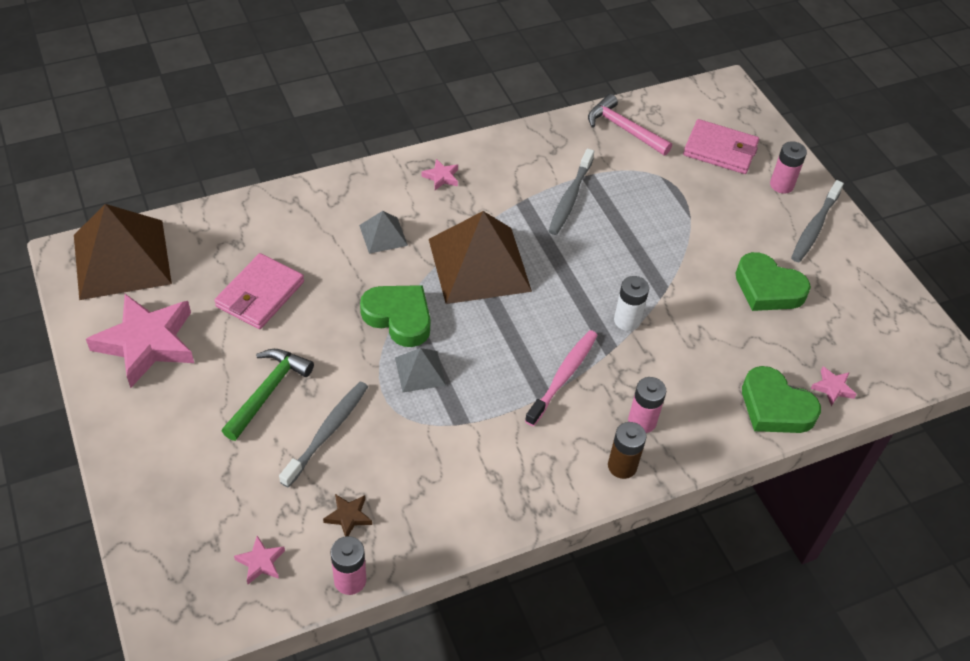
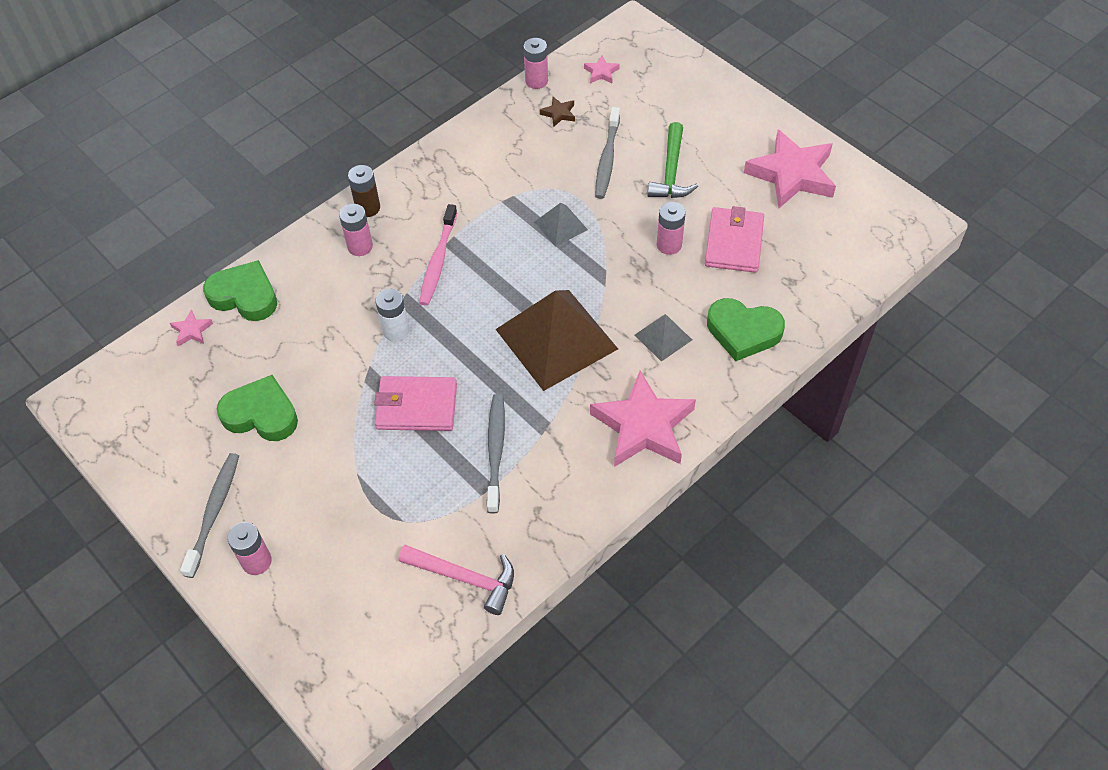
camera: 165 degrees right, 5 degrees up
(121, 259) = (874, 232): brown pyramid -> none
(324, 313) = (669, 245): none -> pink battery
(399, 317) = (603, 263): green heart -> green heart (743, 332)
(441, 177) = (643, 426): pink star -> pink star, size x2.40
(720, 150) = (338, 590): pink wallet -> pink wallet (416, 406)

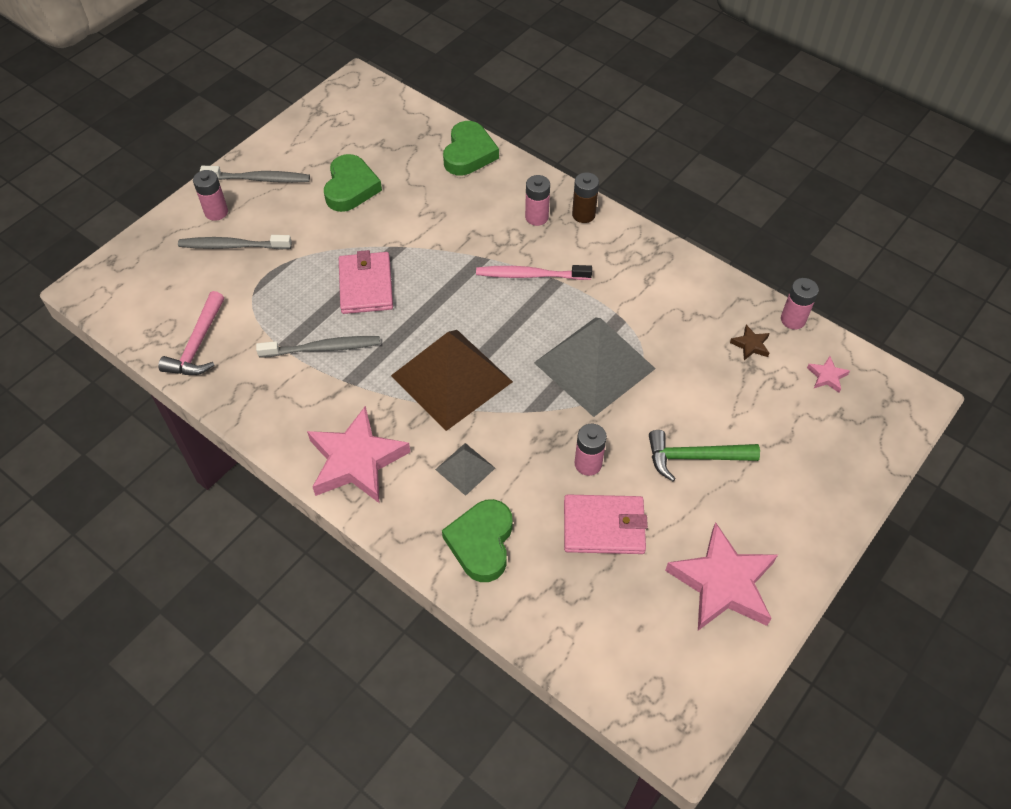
camera: 80 degrees right, 0 degrees up
(192, 330) = (428, 130): pink star -> none
(396, 331) = (445, 258): white battery -> none
(560, 225) = (594, 365): grey pyramid -> grey pyramid, size x2.15
(607, 159) = (697, 395): grey toothbrush -> grey toothbrush (233, 246)

